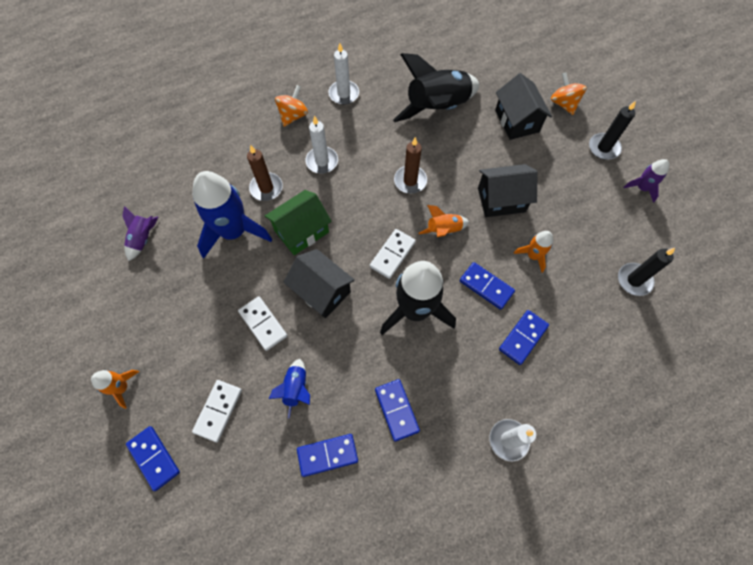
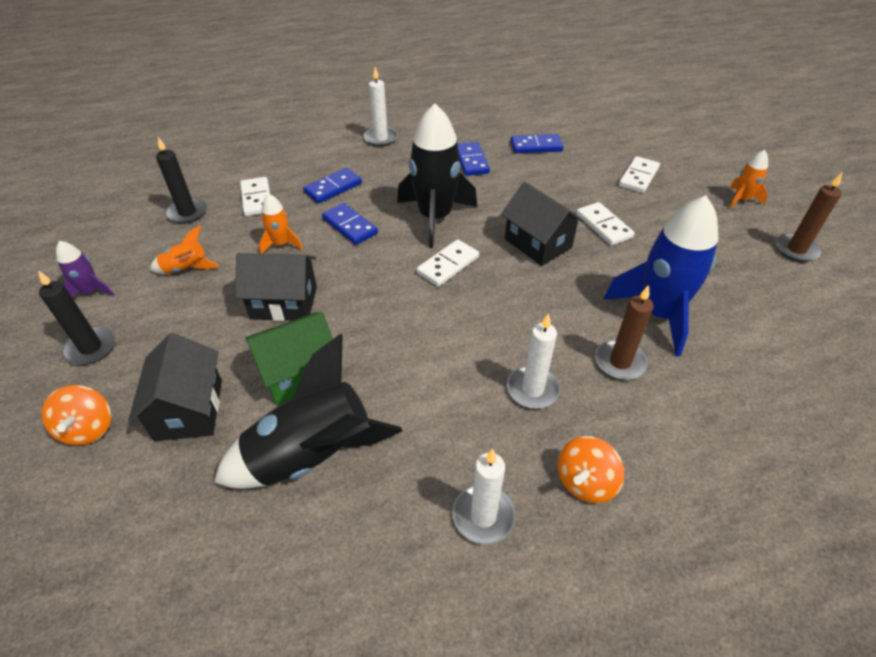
camera: 170 degrees left, 20 degrees down
(143, 239) = (784, 321): purple rocket -> none
(154, 458) = (689, 159): blue domino -> none
(296, 388) = (565, 181): blue rocket -> none
(301, 231) = (563, 302): green house -> green house (299, 373)
(410, 181) = (400, 342): brown candle -> brown candle (796, 249)
(444, 230) = (375, 280): orange rocket -> orange rocket (186, 269)
(586, 309) = (256, 198): none -> white domino

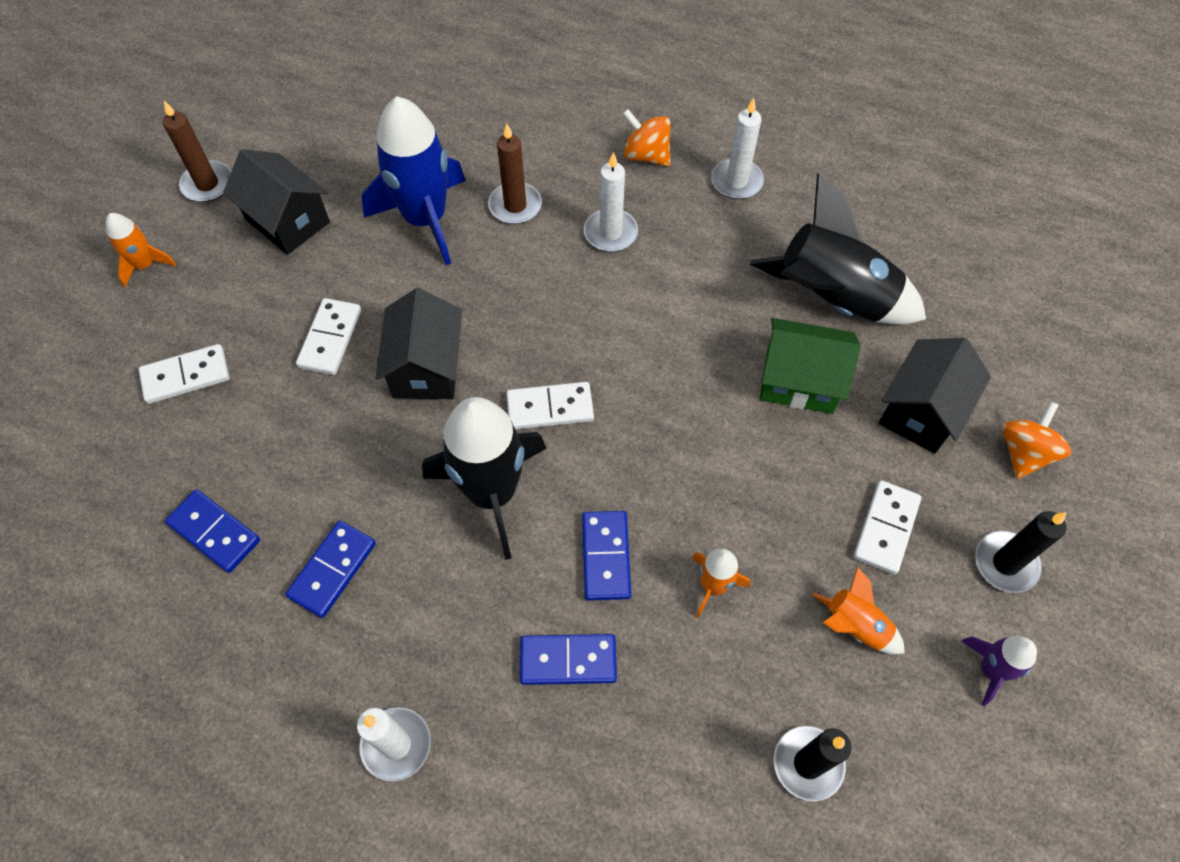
camera: 140 degrees left, 15 degrees up
(256, 198) = (691, 721): white domino -> white domino (886, 528)
(284, 303) = (764, 481): black house -> black house (287, 221)
(585, 482) = (646, 155): orange spinning top -> orange spinning top turned 135 degrees counterclockwise

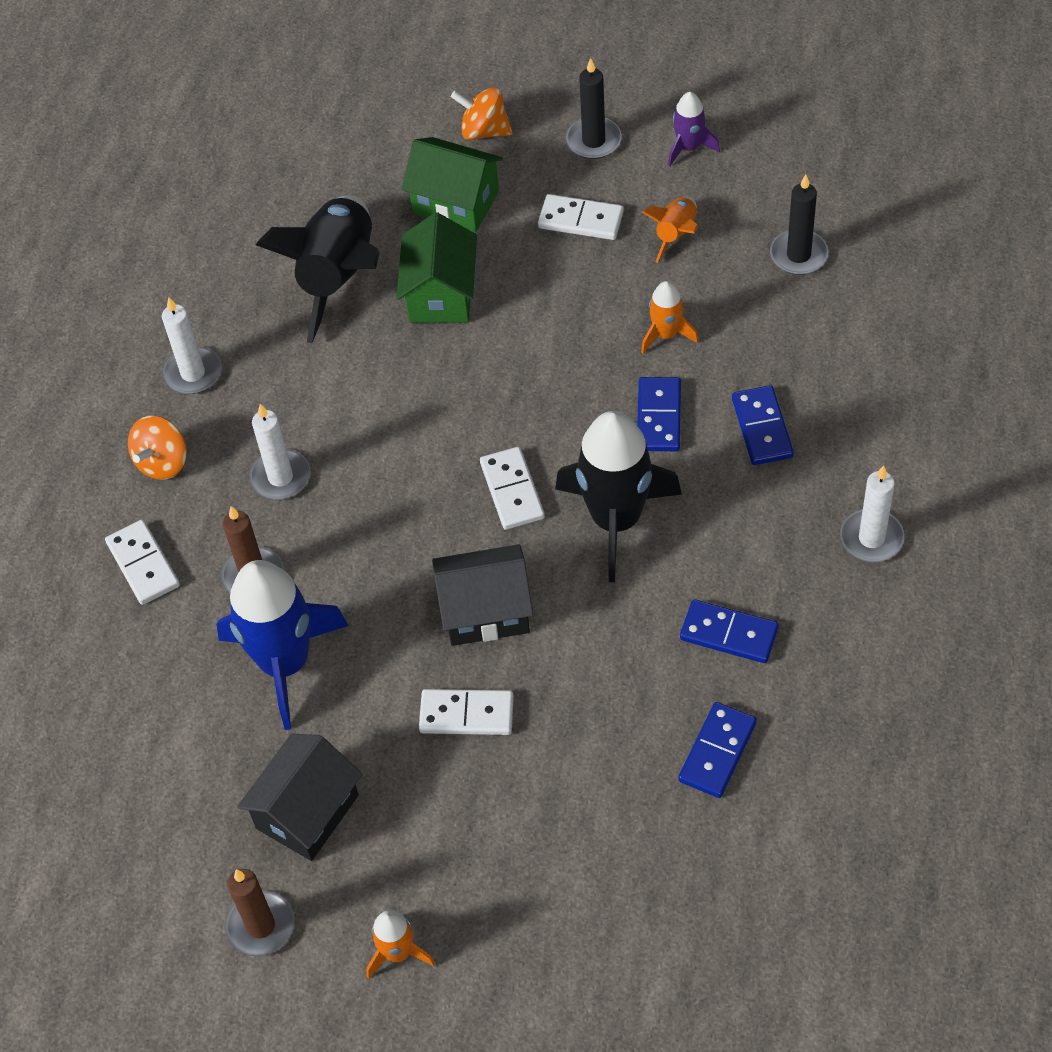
camera: 95 degrees left, 5 degrees down
(186, 376) = (543, 847): white domino -> white domino (143, 564)
(606, 556) = (658, 417): blue domino -> blue domino turned 75 degrees counterclockwise
(921, 411) = (456, 202): black house -> green house

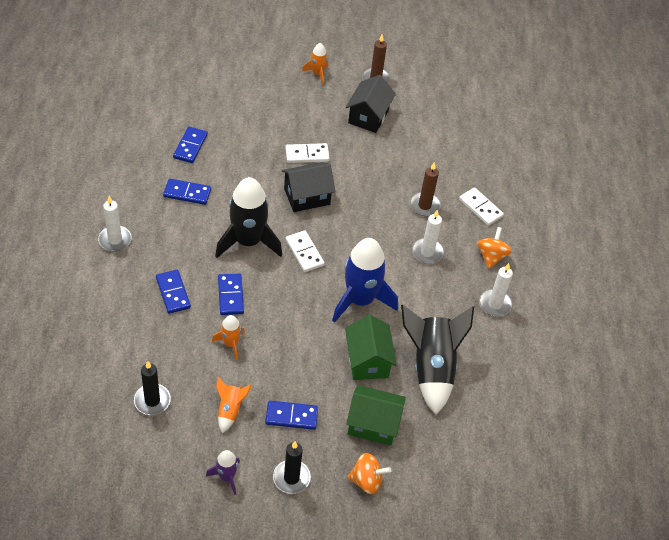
camera: 160 degrees right, 5 degrees down
(285, 663) = (396, 170): blue rocket -> blue rocket (360, 300)
(581, 220) = (291, 416): white domino -> blue domino

